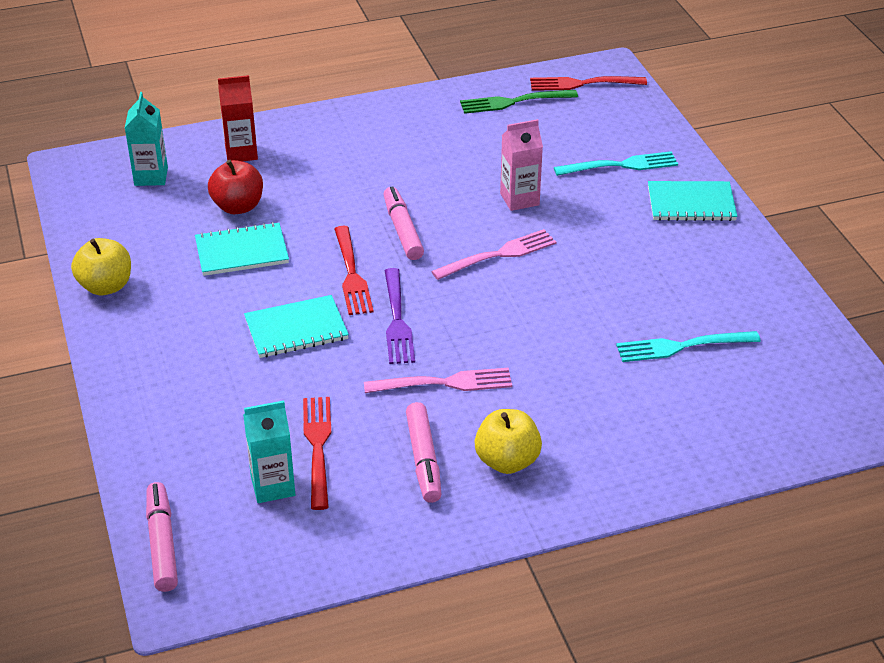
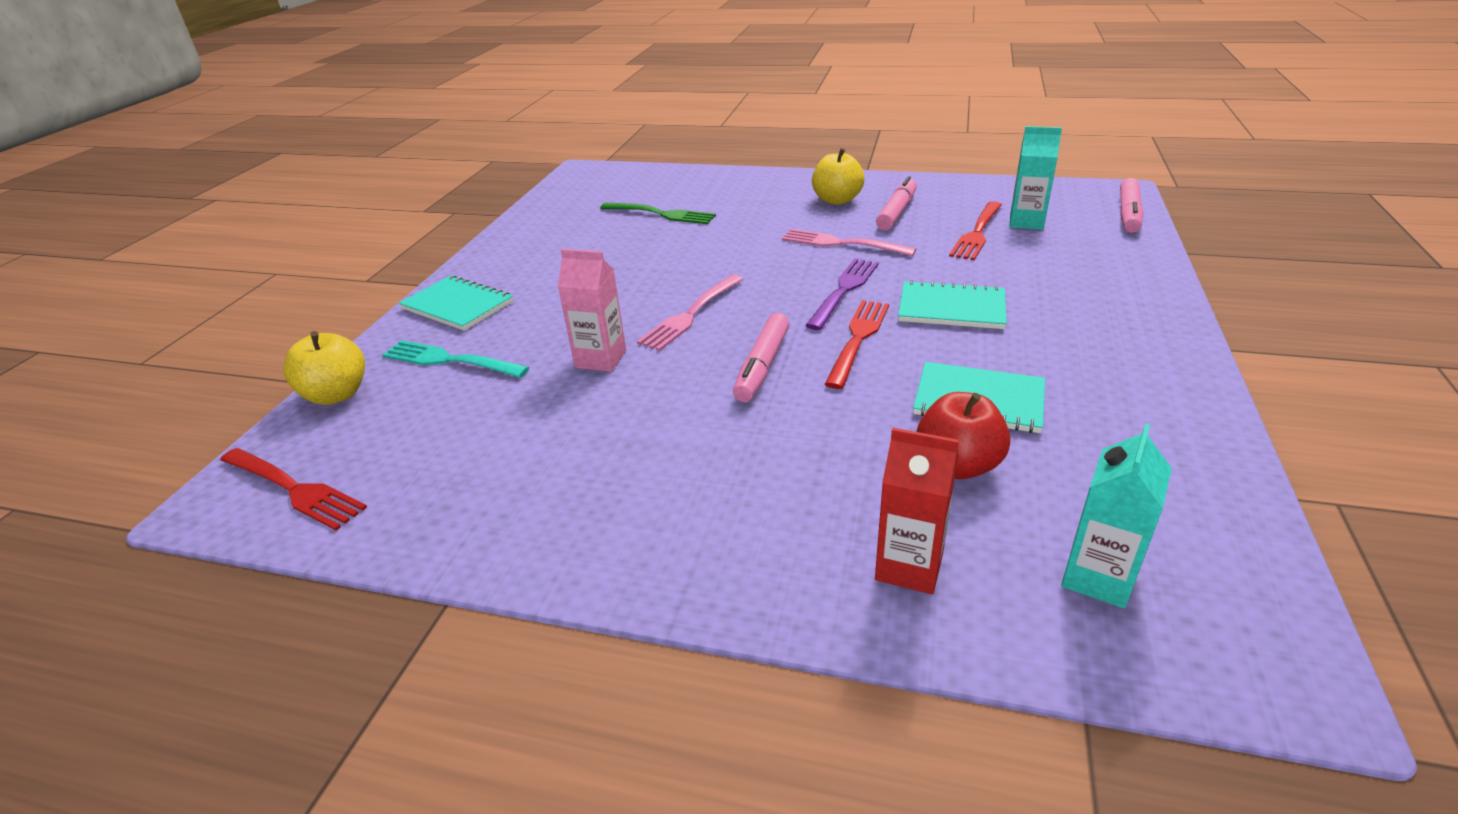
camera: 145 degrees left, 5 degrees down
(106, 286) = (1186, 411): yellow apple -> yellow apple (336, 395)
(498, 255) = (690, 314): pink fork -> pink fork turned 60 degrees counterclockwise
(514, 102) = (418, 495): green fork -> green fork (661, 214)
(682, 346) = (636, 223): turquoise fork -> none

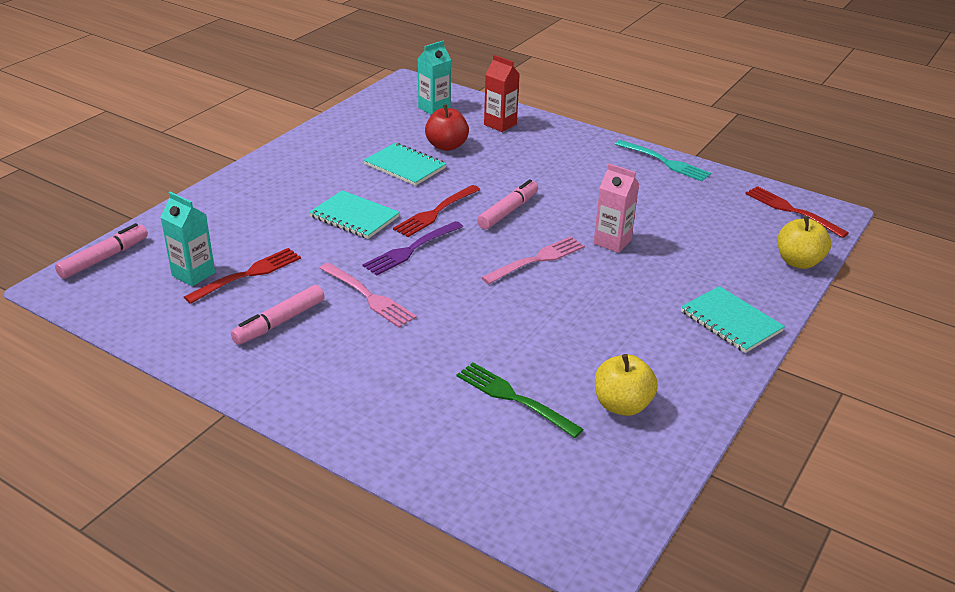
camera: 165 degrees left, 0 degrees up
(450, 360) = (723, 268): turquoise fork -> turquoise fork (665, 162)
(837, 200) = (315, 360): yellow apple -> yellow apple (622, 405)

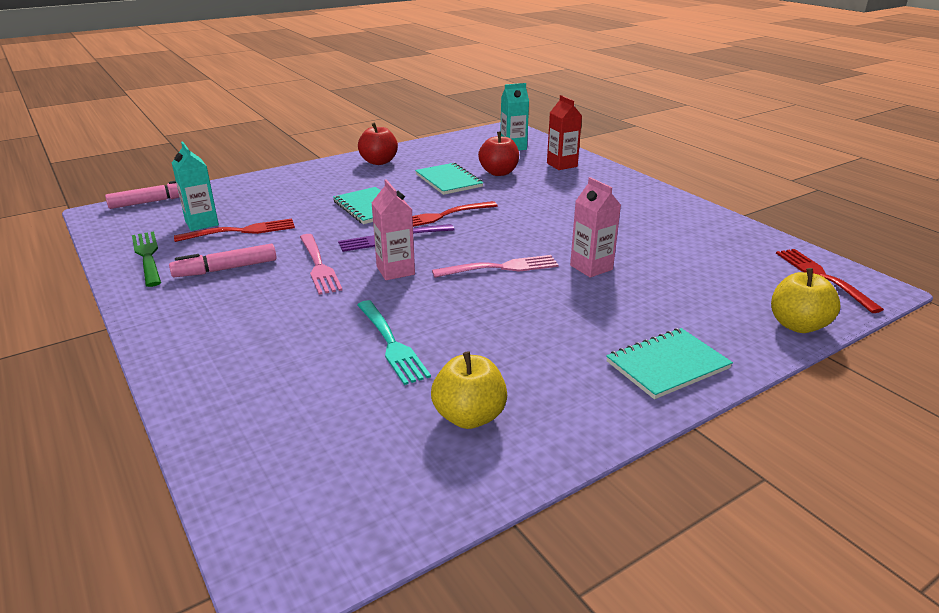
camera: 25 degrees right, 5 degrees down
(309, 154) = (379, 162): none -> red apple
(446, 285) = (395, 270): none -> pink carton
(508, 211) = (508, 226): pink marker -> none
(514, 398) = (363, 380): green fork -> green fork (147, 256)
(665, 162) = (703, 214): turquoise fork -> turquoise fork (391, 343)
(730, 321) = (667, 365): turquoise notebook -> turquoise notebook turned 75 degrees clockwise

